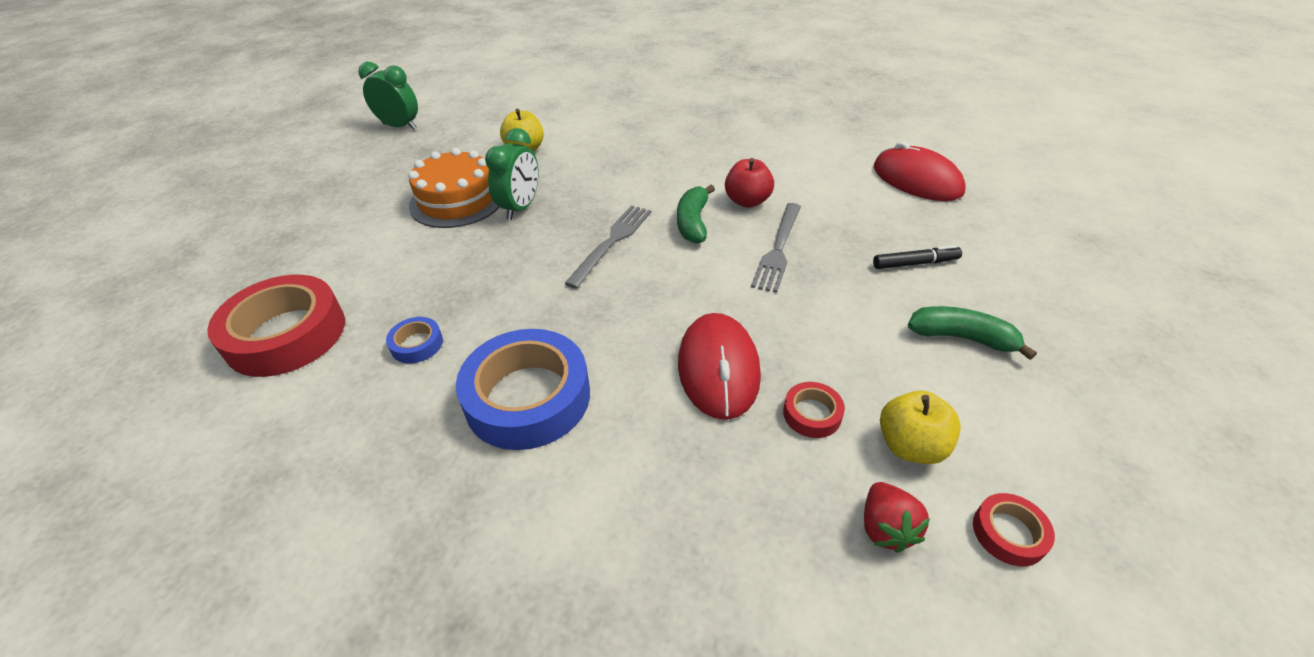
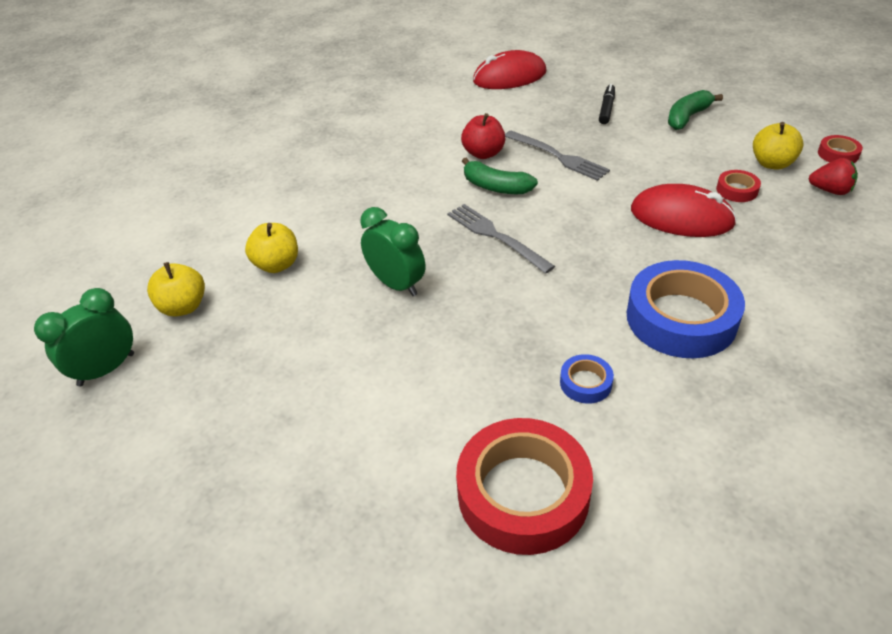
camera: 65 degrees left, 0 degrees up
(457, 200) = (345, 330): orange cake -> none
(466, 130) = (183, 307): none -> yellow apple

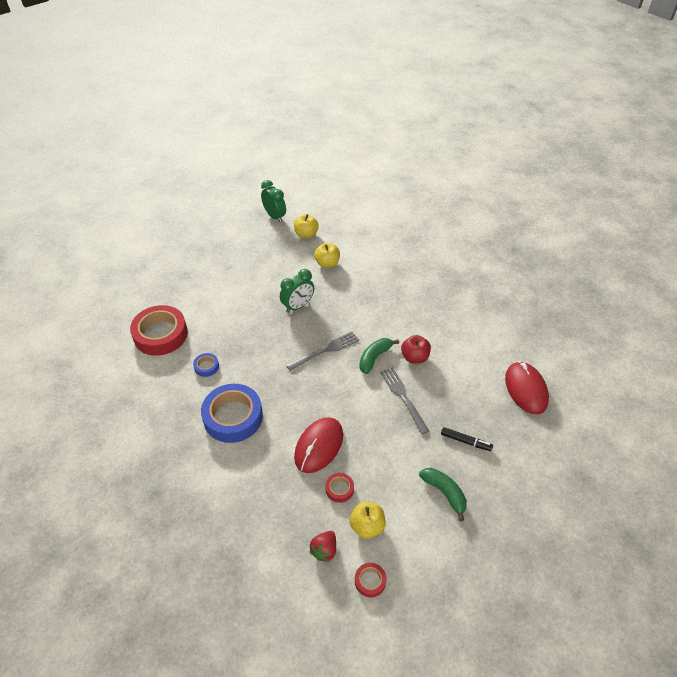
camera: 95 degrees right, 5 degrees up
(559, 157) = (402, 397): grey fork -> grey fork turned 105 degrees clockwise

